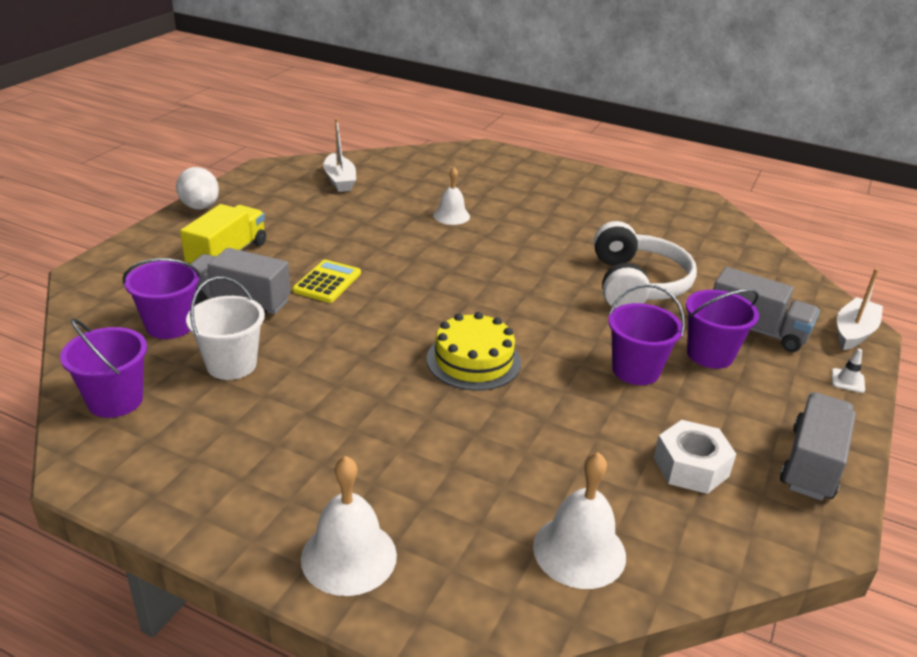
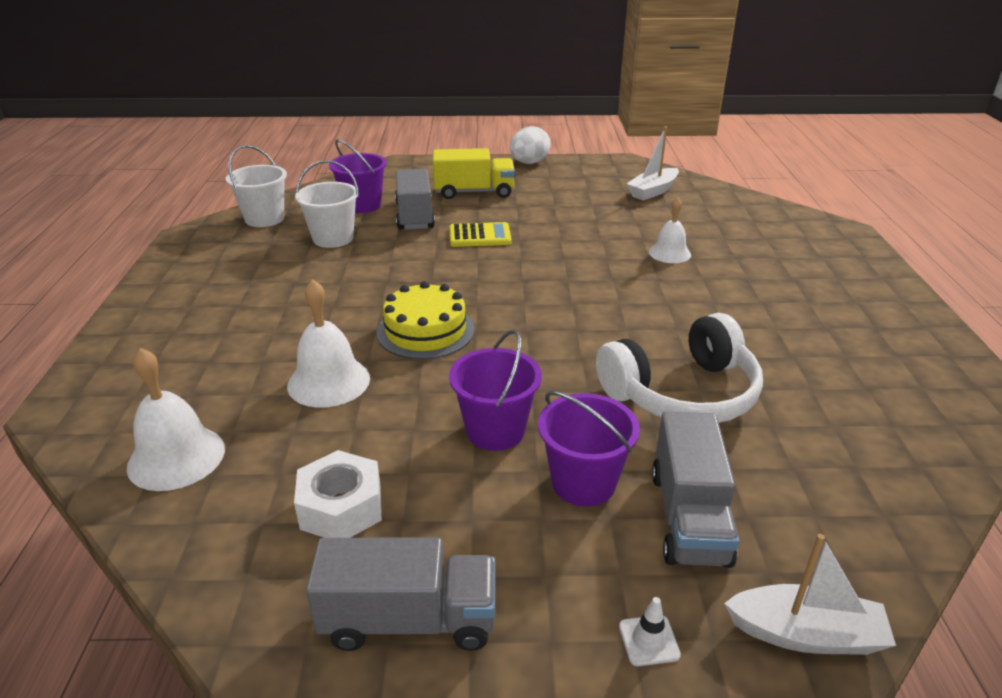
camera: 65 degrees right, 0 degrees up
(115, 400) = (264, 219): purple bucket -> white bucket
(349, 556) = (136, 347): white bell -> white bell (328, 381)

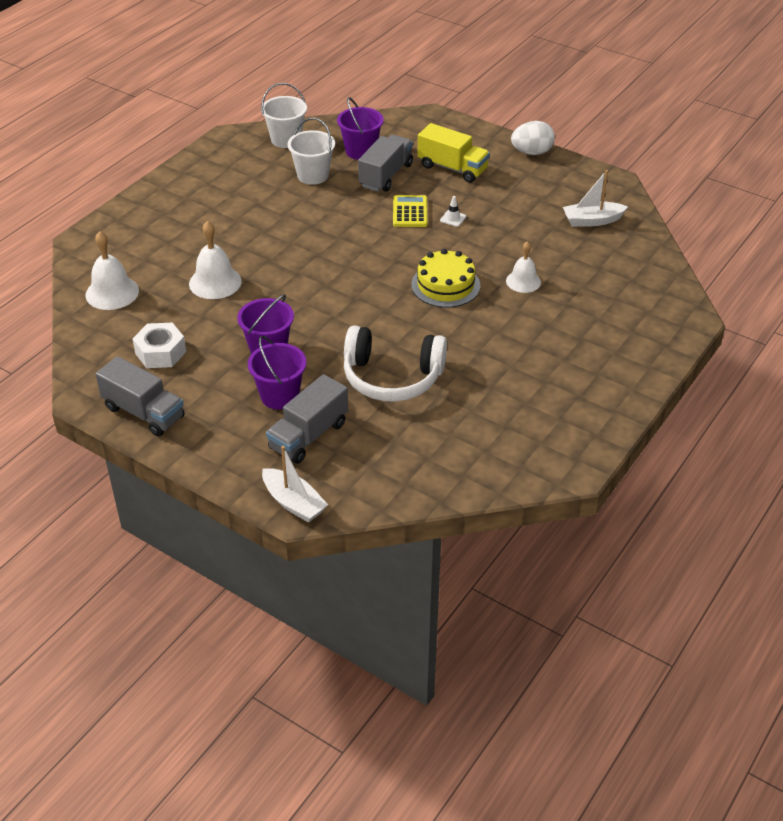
camera: 35 degrees right, 10 degrees up
(425, 331) = (297, 272): yellow cake -> yellow cake (445, 285)
(480, 236) = (410, 212): yellow calculator -> yellow calculator turned 120 degrees counterclockwise
(649, 640) = (227, 469): white traffic cone -> white traffic cone (453, 218)

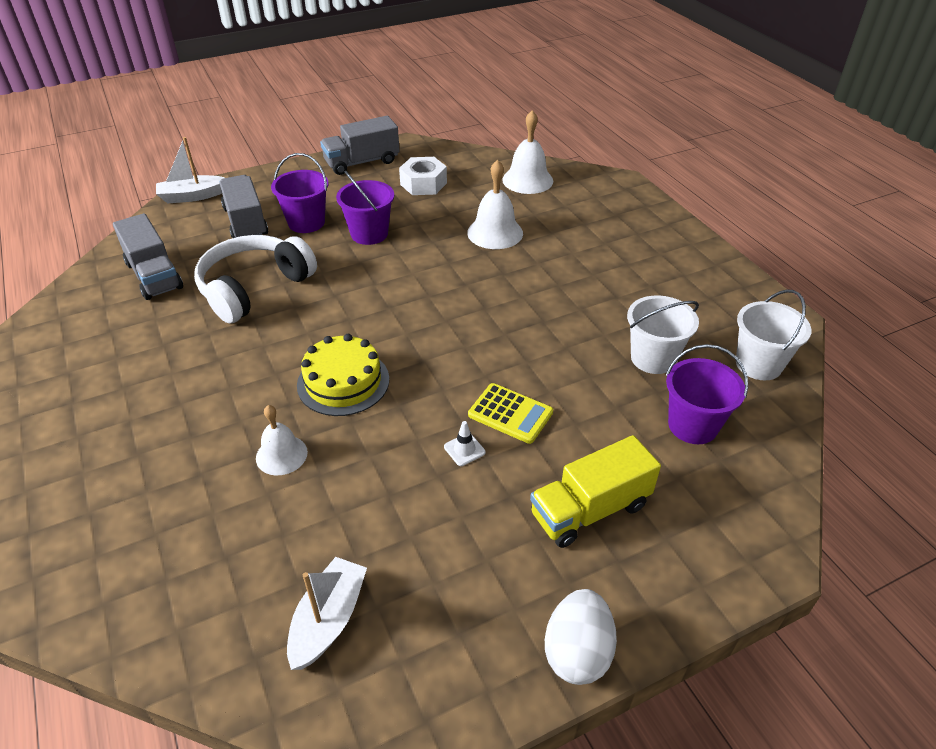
camera: 120 degrees right, 0 degrees up
(386, 175) = (613, 426): grey truck -> grey truck (154, 276)

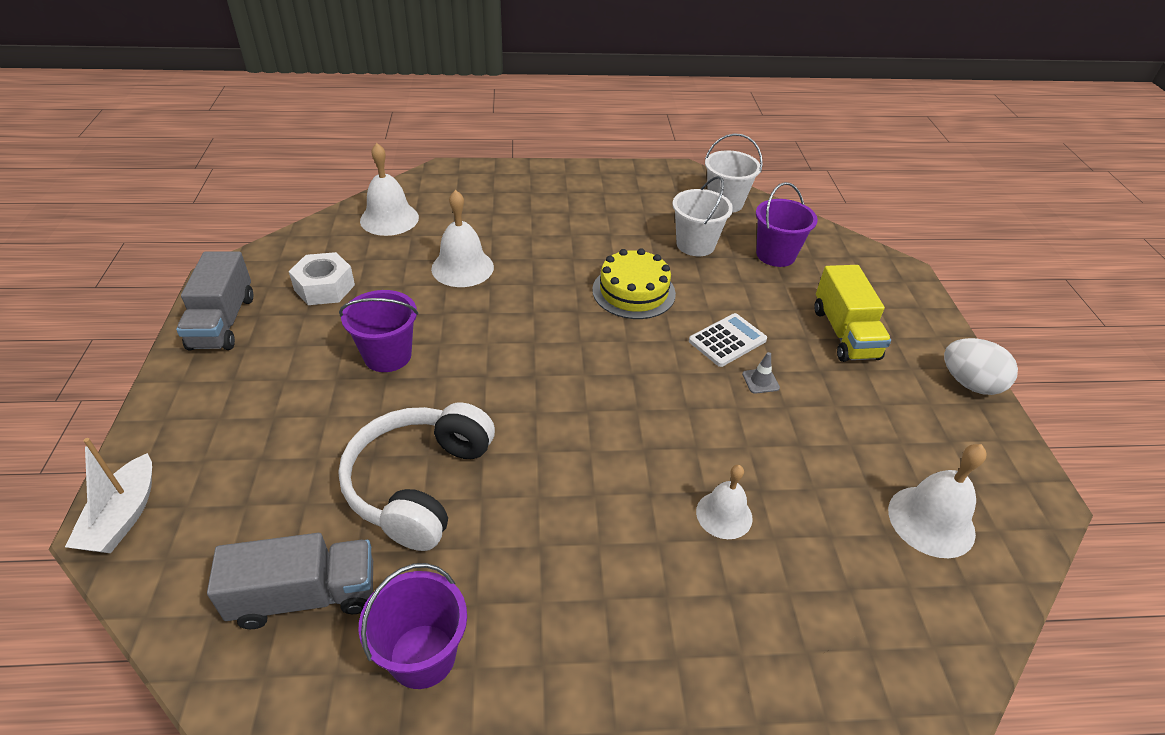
camera: 70 degrees left, 0 degrees up
(246, 222) = (258, 465): grey truck -> none
(254, 288) = (419, 484): white headphones -> white headphones turned 45 degrees clockwise
(306, 222) = (314, 404): purple bucket -> purple bucket (422, 656)
(328, 620) = (931, 521): white boat -> white bell
(343, 382) = (635, 440): yellow cake -> yellow cake (633, 291)
(464, 449) = (760, 381): white traffic cone -> grey traffic cone
(510, 413) = (727, 340): yellow calculator -> white calculator

